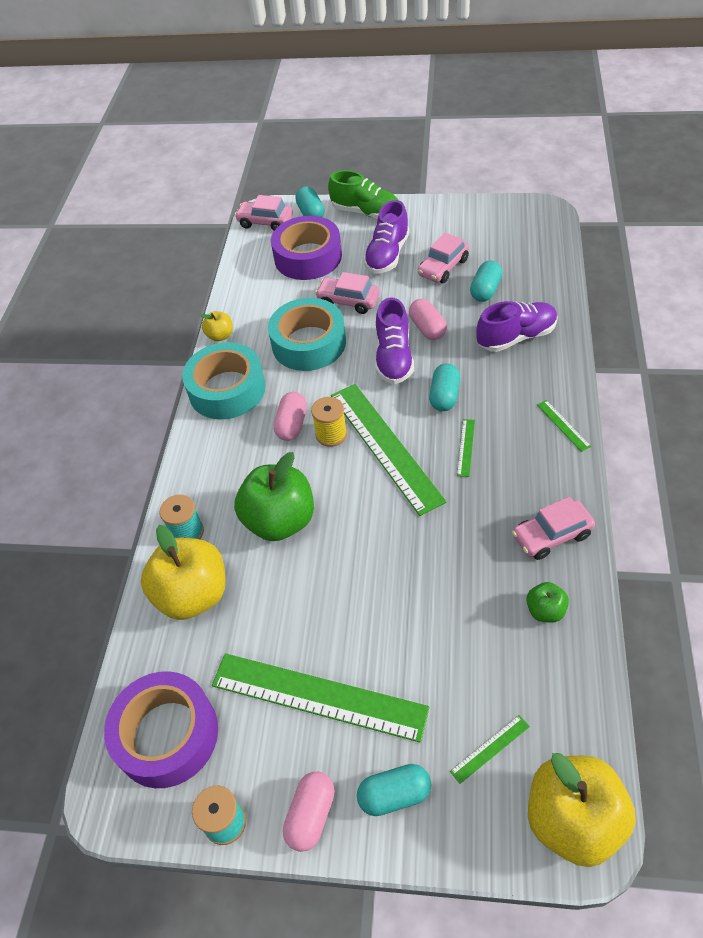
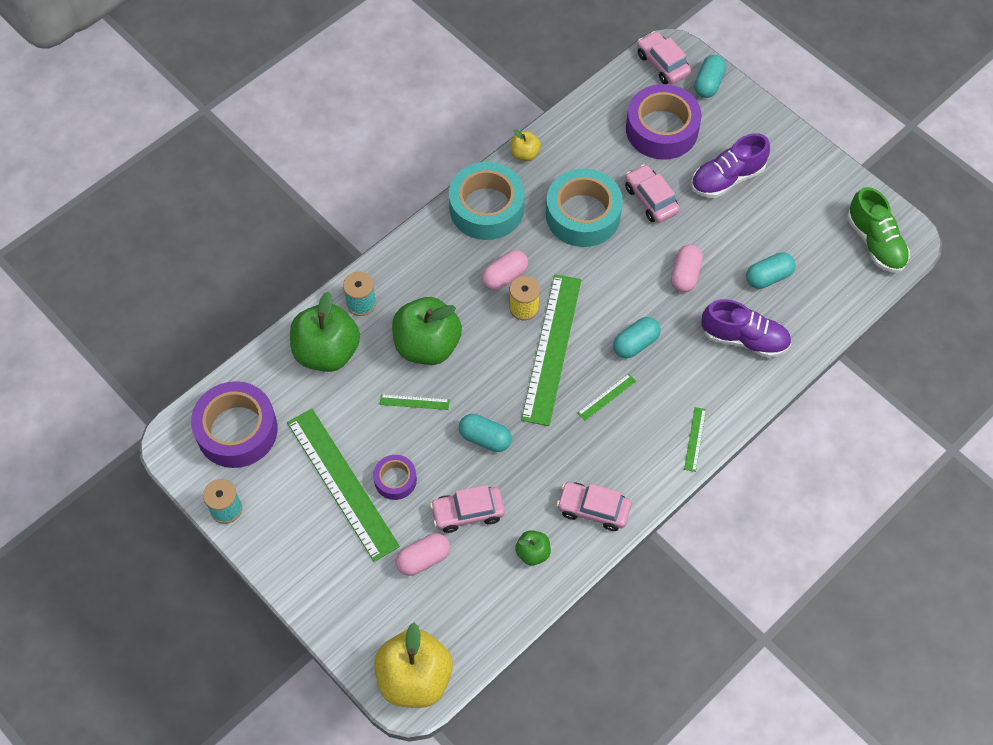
camera: 35 degrees right, 10 degrees up
(193, 594) = (327, 352): yellow apple -> green apple
(311, 815) = (275, 546): pink capsule -> pink capsule (423, 559)
(364, 651) = (395, 480): none -> purple tape
(366, 212) = (754, 119): green shoe -> green shoe (875, 242)
(393, 358) = (632, 280): purple shoe -> none
(394, 795) = (330, 577): turquoise capsule -> turquoise capsule (485, 438)
(443, 267) = (758, 227): pink car -> pink car (468, 513)
(490, 748) = (409, 601): green ruler -> green ruler (414, 402)

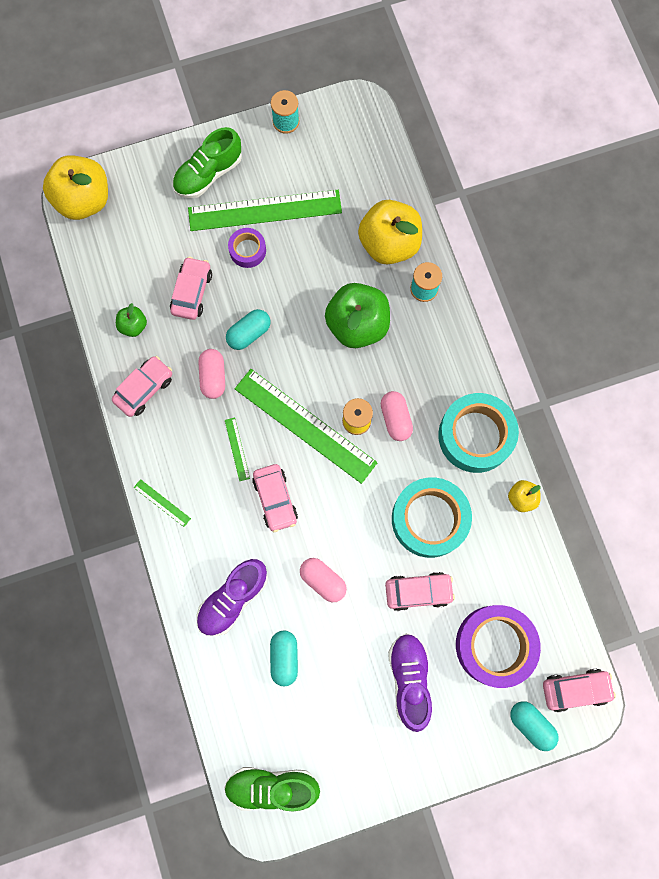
camera: 115 degrees right, 15 degrees up
(237, 430) = (349, 152): purple tape -> none
(324, 560) = (208, 174): none -> green shoe
(327, 352) = (389, 244): green apple -> yellow apple
(414, 402) = (309, 293): green ruler -> none
(423, 559) = (171, 244): pink capsule -> pink capsule (213, 377)
(635, 343) = (275, 499): turquoise capsule -> pink car

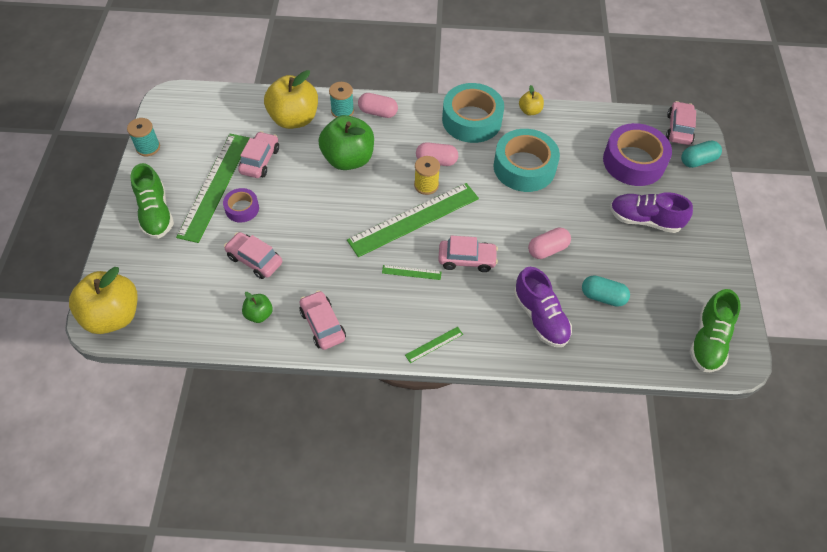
camera: 70 degrees left, 20 degrees down
(213, 377) = (339, 269): pink capsule -> pink capsule (378, 112)
(249, 333) = (315, 231): turquoise capsule -> none
(418, 591) = (578, 192): pink car -> pink car (260, 160)

